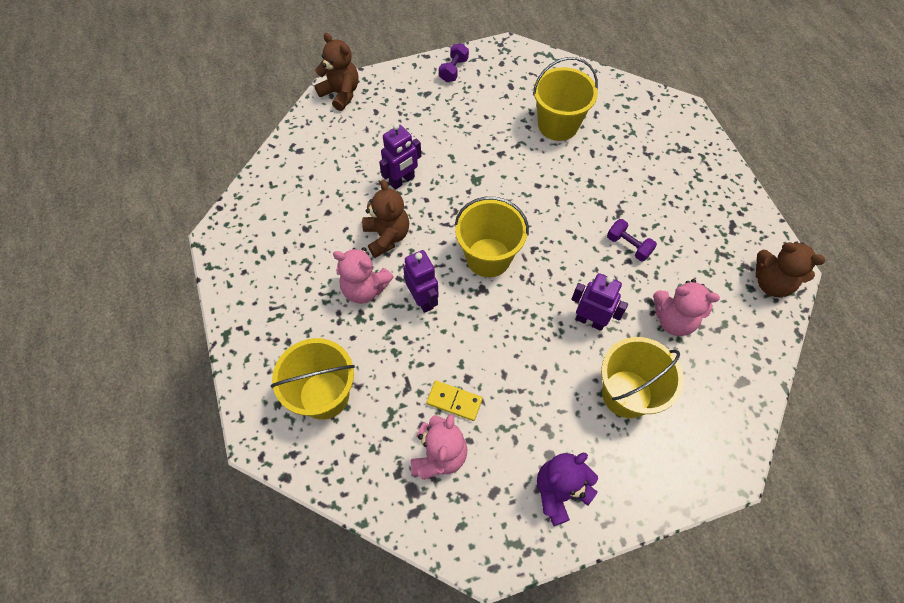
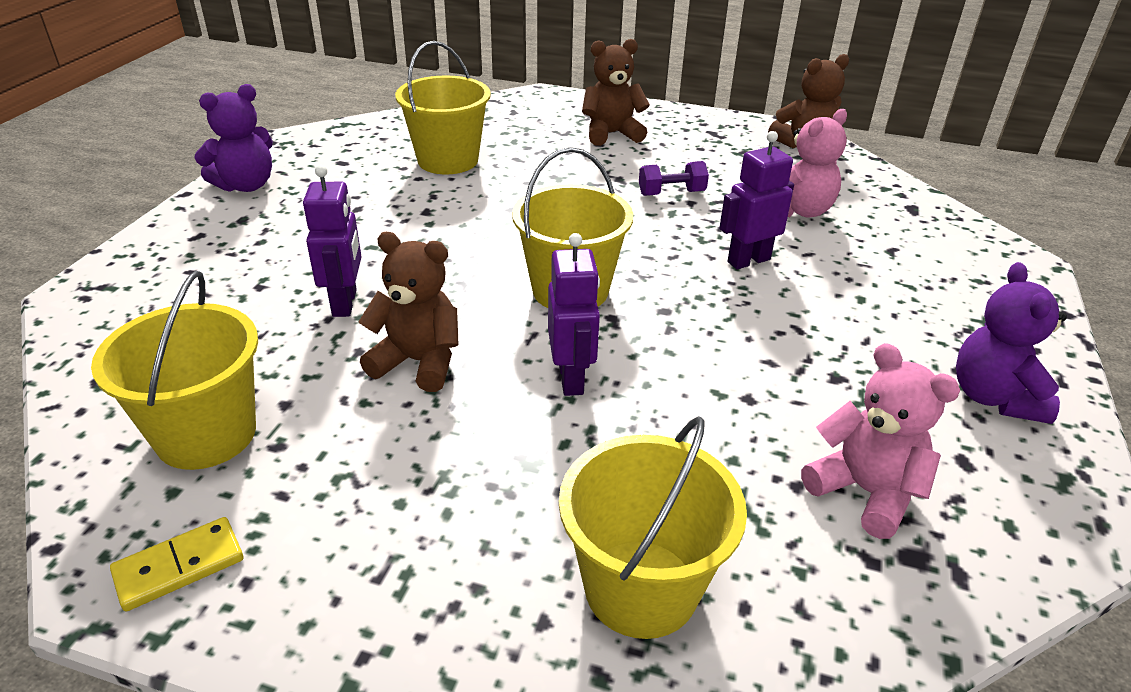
camera: 55 degrees left, 25 degrees down
(341, 93) = (100, 287): brown teddy bear -> brown teddy bear (611, 134)
(365, 288) = (482, 430): pink teddy bear -> none
(423, 299) = (571, 378): purple robot -> purple robot turned 75 degrees clockwise
(453, 70) = (246, 185): purple dumbbell -> purple teddy bear
(454, 401) = (779, 430): yellow domino -> yellow domino (179, 567)
(626, 393) = (875, 282): yellow bucket -> yellow bucket (206, 434)

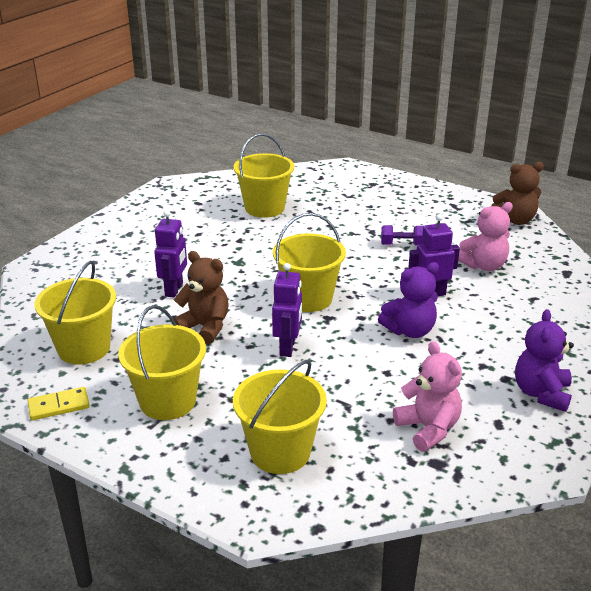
camera: 15 degrees right, 5 degrees down
(246, 185) = (136, 212): purple teddy bear -> purple teddy bear (410, 330)
(395, 517) = (168, 401): none -> yellow bucket
(611, 134) = (381, 199): brown teddy bear -> none

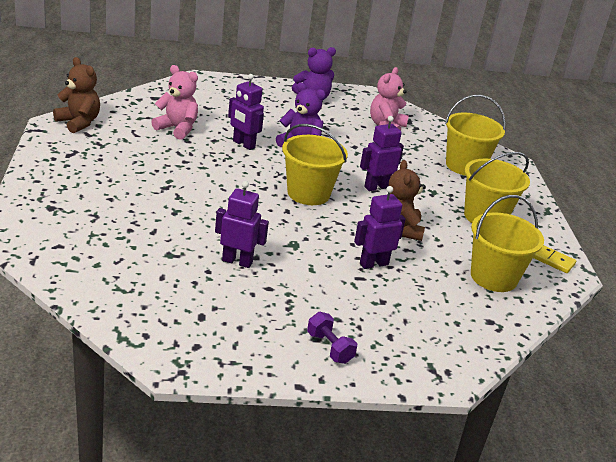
camera: 130 degrees left, 0 degrees up
(241, 231) = (237, 261): none -> purple robot
(264, 208) = (172, 262): yellow bucket -> none
(402, 245) = (177, 168): purple dumbbell -> purple dumbbell (329, 348)

